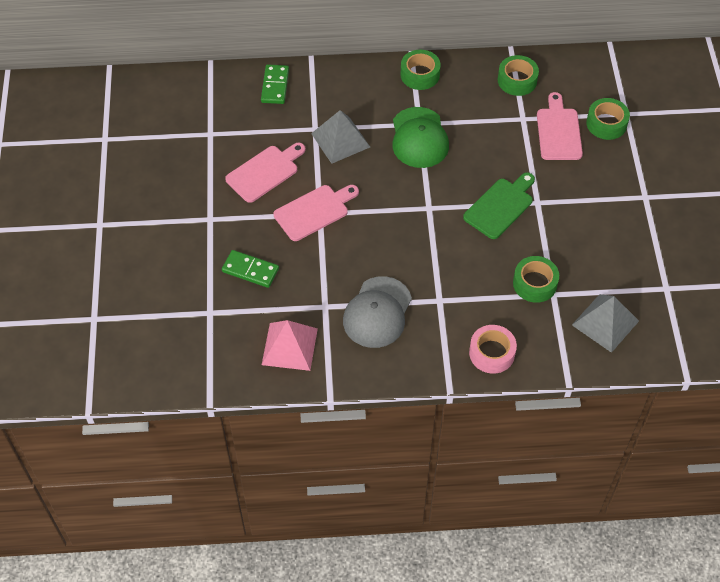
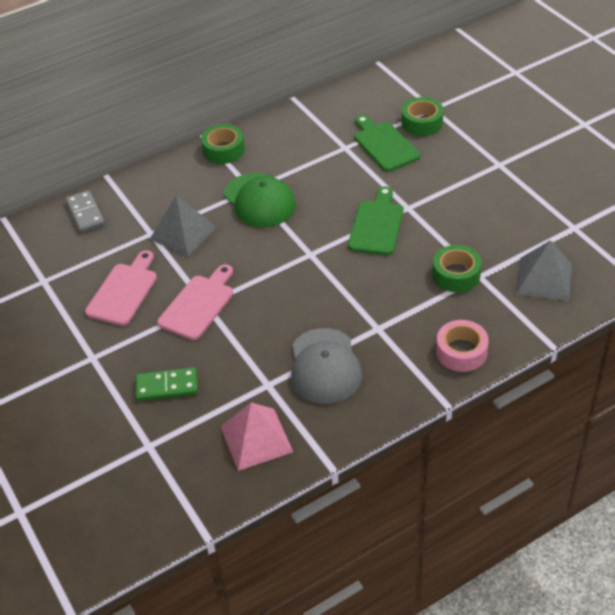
camera: 25 degrees left, 10 degrees down
(275, 86) = (85, 213): green domino -> grey domino
(517, 80) = (317, 120): green tape -> none
(558, 131) = (384, 145): pink cutting board -> green cutting board

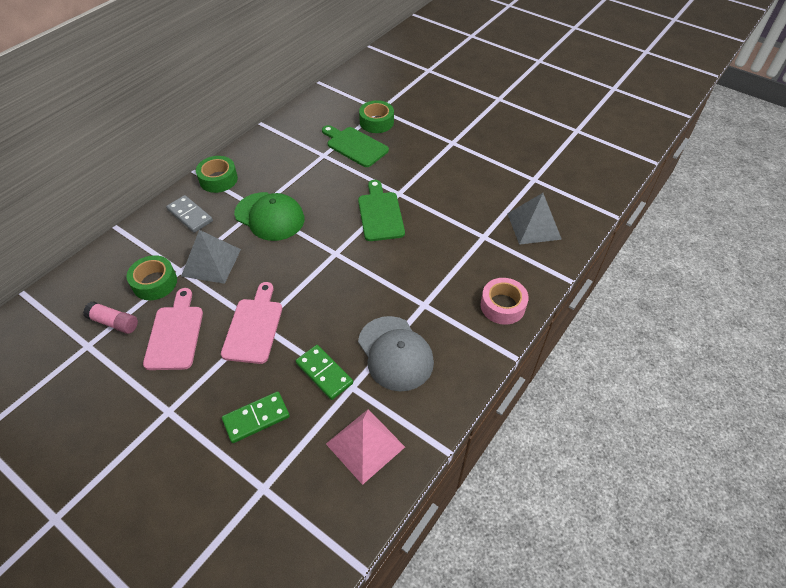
camera: 25 degrees left, 5 degrees up
(73, 266) = (114, 322): none -> pink glue stick
(85, 213) = (107, 267): grey domino -> grey domino (190, 215)
(247, 365) = (324, 373): none -> green domino
(456, 275) = (465, 240): green tape -> green tape (155, 283)

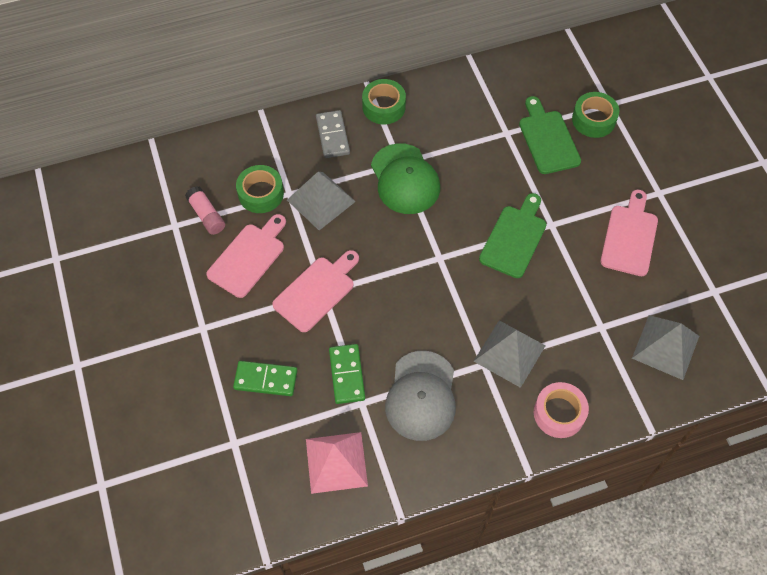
camera: 35 degrees right, 10 degrees up
(436, 287) = (509, 353): none -> grey pyramid
(456, 175) = (630, 237): none -> pink cutting board

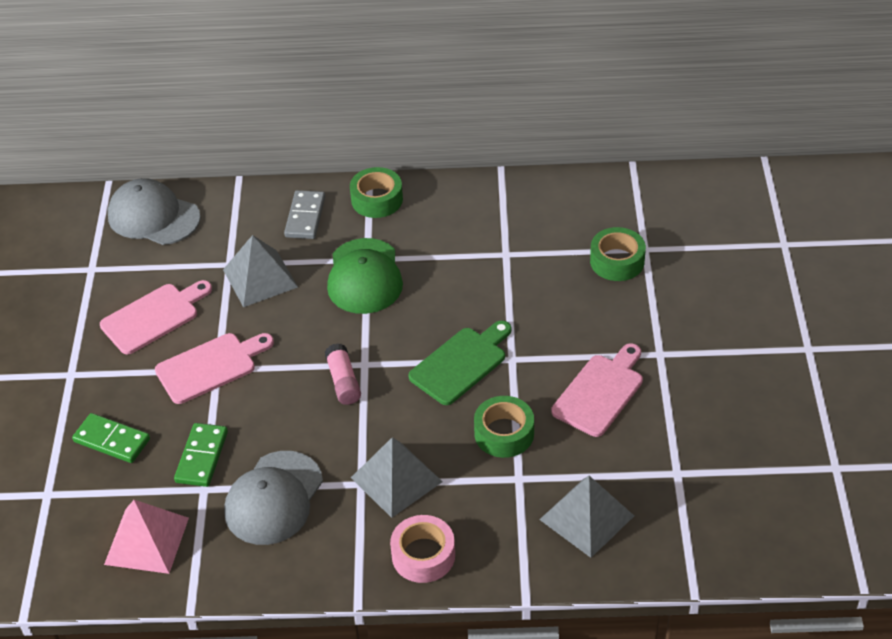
camera: 20 degrees right, 15 degrees down
(205, 164) = (153, 216): none -> grey cap
(206, 215) = (130, 266): pink glue stick -> pink glue stick (343, 381)
(261, 194) = (198, 258): green tape -> green tape (504, 433)
(548, 139) = (551, 270): green cutting board -> none

